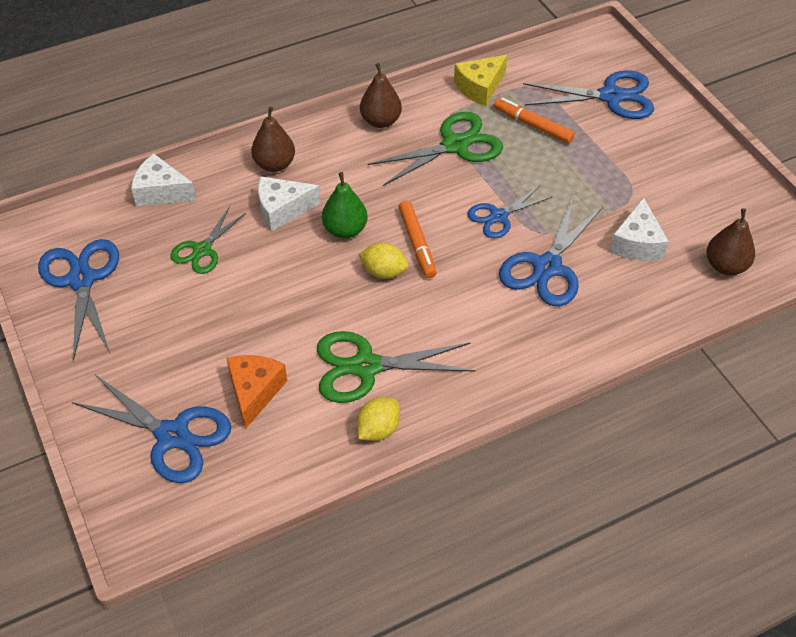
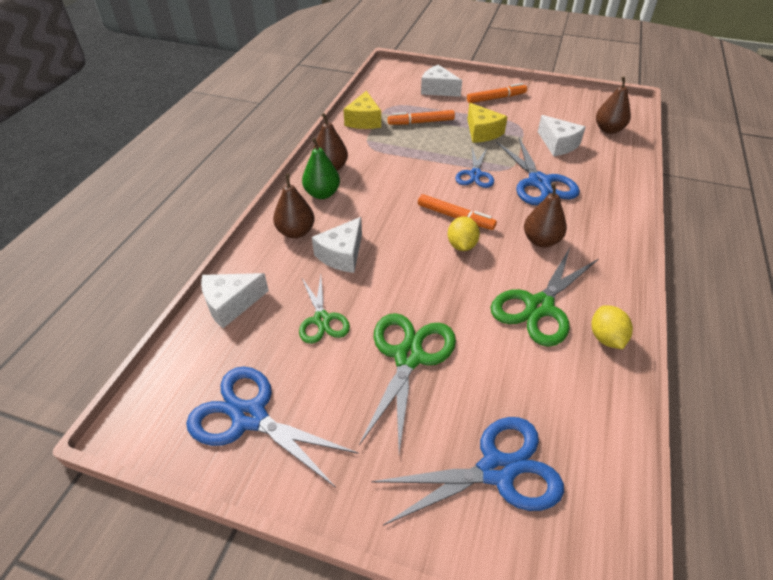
camera: 45 degrees left, 5 degrees down
(254, 392) = (501, 383): orange cheese -> none
(345, 230) = (401, 238): green pear -> green pear (322, 194)
(384, 272) = (461, 245): yellow lemon -> yellow lemon turned 60 degrees counterclockwise
(455, 145) = (395, 155): green scissors -> green scissors (408, 357)
(456, 319) = (541, 241): none -> brown pear
(578, 177) = (482, 132): none -> yellow cheese
(611, 96) = (438, 90): blue scissors -> white cheese
(659, 147) = (496, 98): none -> orange marker

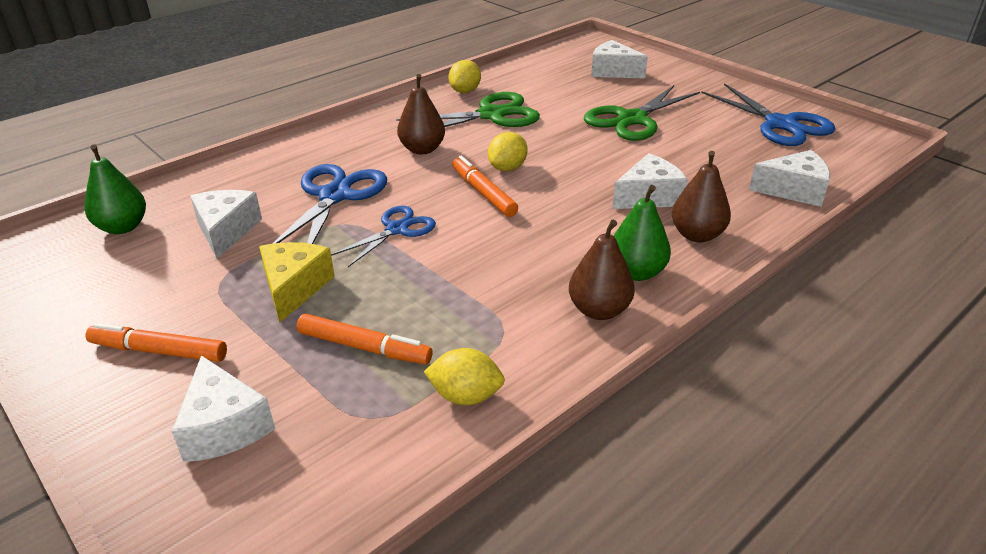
camera: 150 degrees left, 10 degrees down
(322, 319) = (698, 156): green scissors -> none
(364, 120) = (465, 396): yellow cheese -> yellow lemon
(496, 470) = (613, 71): blue scissors -> white cheese
(608, 129) = (123, 227): brown pear -> green pear

